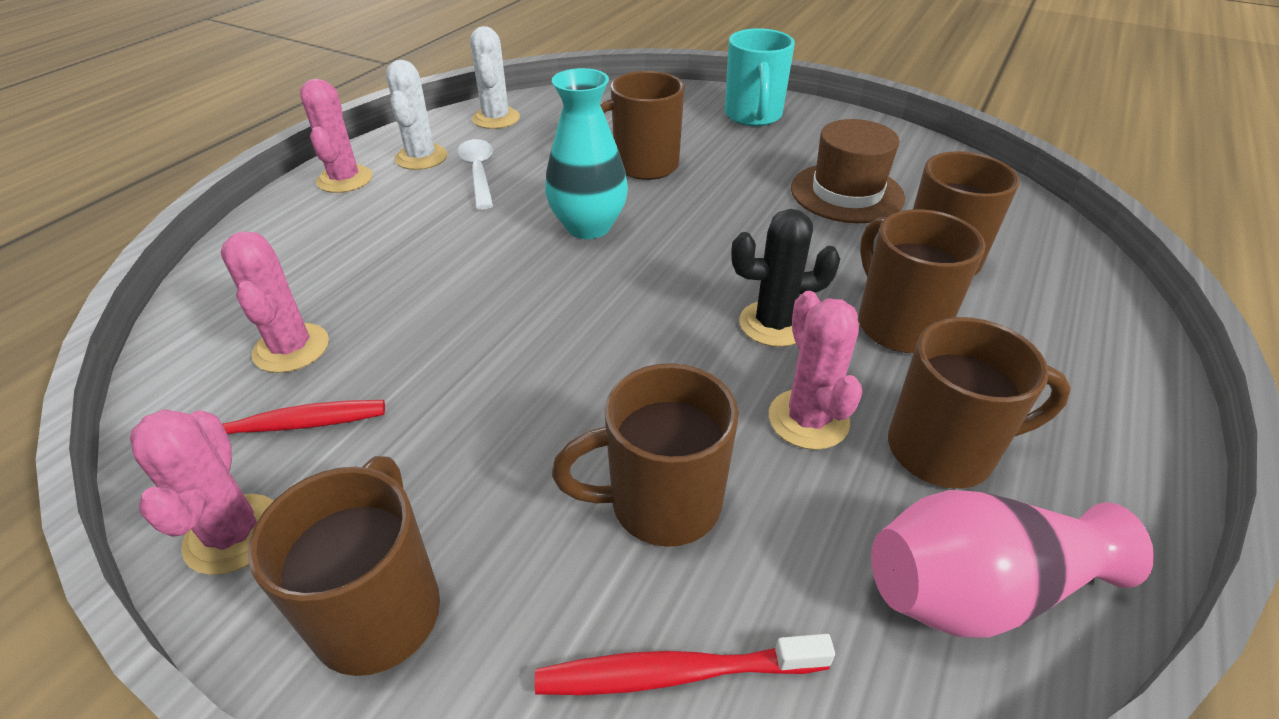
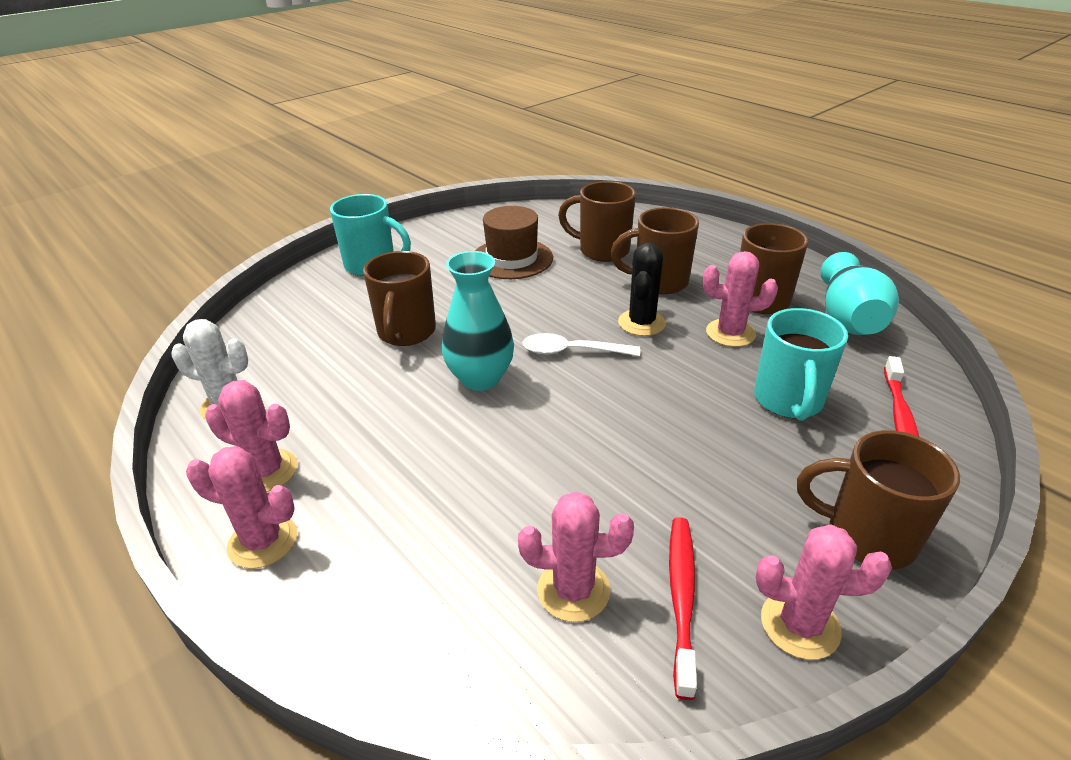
camera: 70 degrees left, 5 degrees down
(421, 157) = (266, 471): white cactus -> pink cactus
(478, 173) = (338, 431): white spoon -> white spoon (572, 351)
(660, 503) = (788, 401): brown mug -> turquoise mug
(978, 589) = (848, 318): pink vase -> turquoise vase

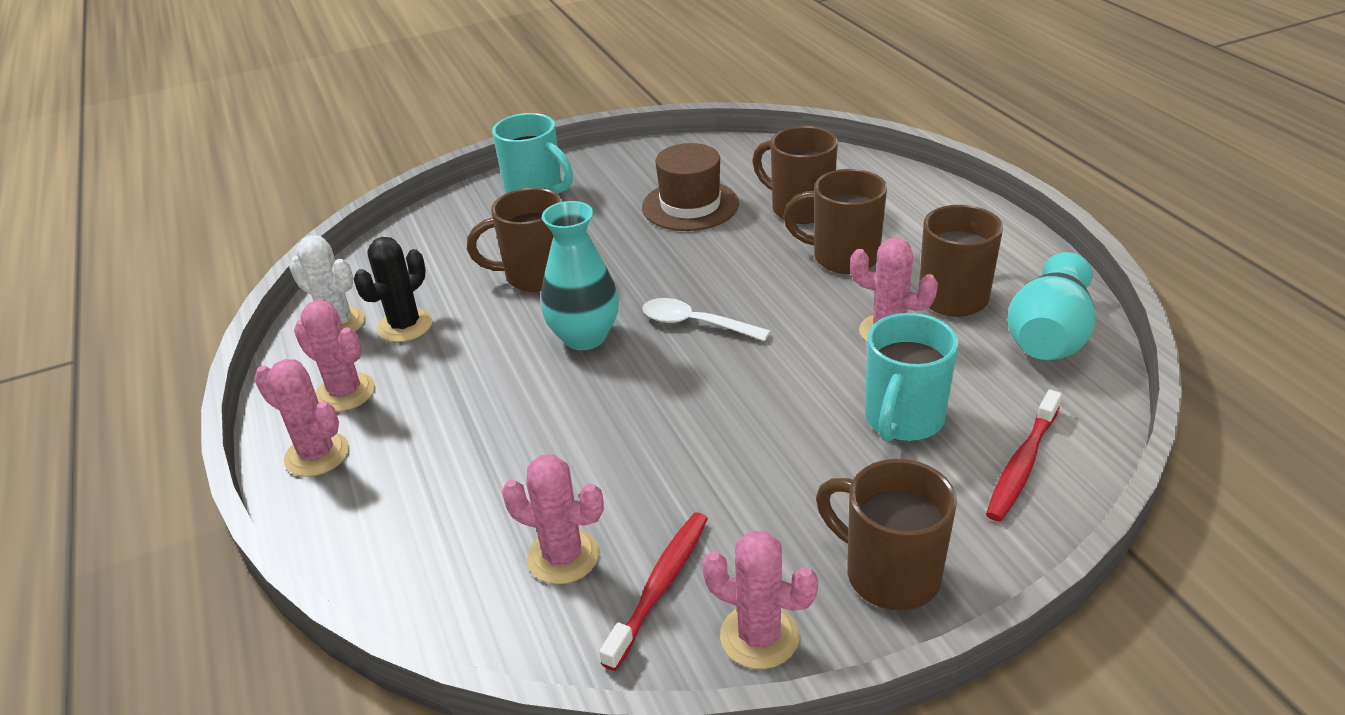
camera: 20 degrees right, 0 degrees up
(406, 333) = (534, 276): brown mug -> brown mug turned 60 degrees clockwise
(641, 323) = (792, 304): black cactus -> black cactus (405, 326)

